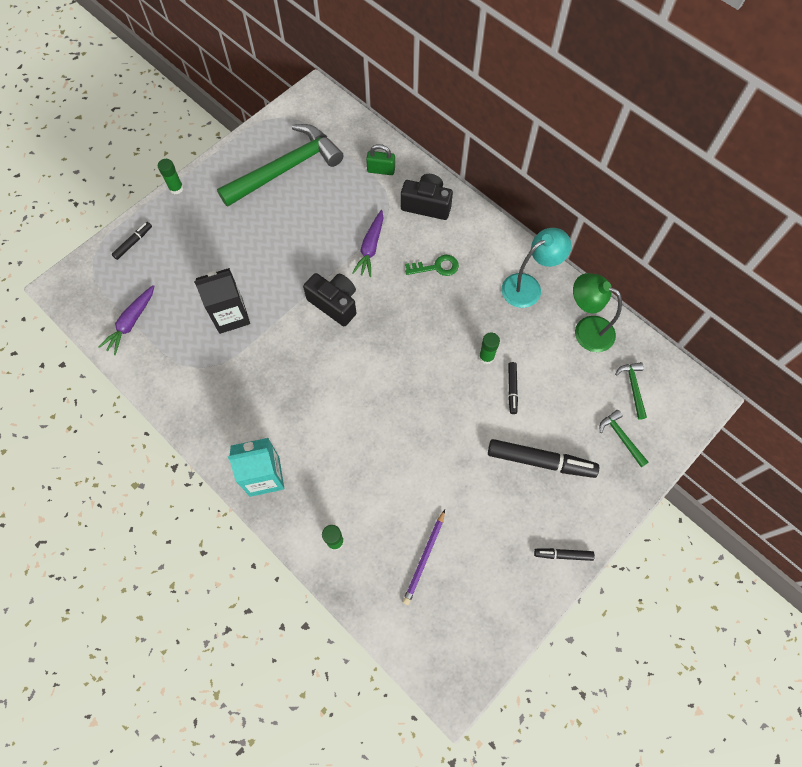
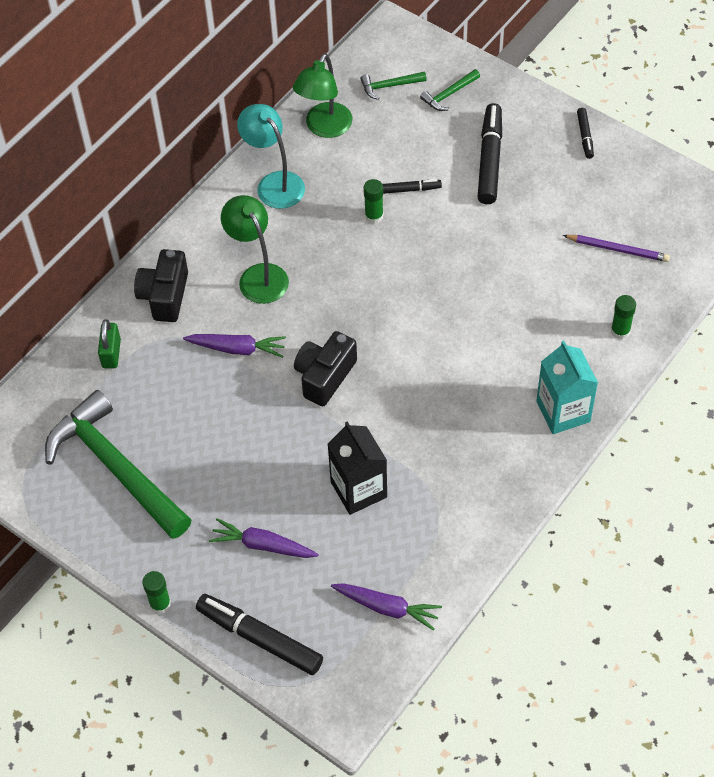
camera: 95 degrees left, 10 degrees down
(133, 243) = (260, 638): black marker -> black marker, size x1.95
(202, 250) = (262, 545): none -> purple carrot
(436, 267) = (258, 275): green key -> green lamp

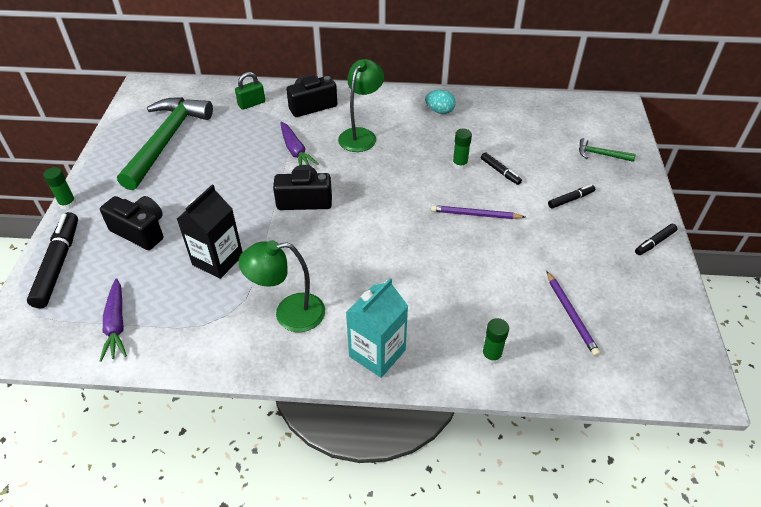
camera: 55 degrees right, 10 degrees down
(262, 545) = (140, 231): purple carrot -> black camera
(274, 183) = (439, 111): turquoise lamp -> turquoise egg
(324, 128) = (506, 112): green lamp -> green lamp (289, 314)
(389, 86) = (573, 125): green hammer -> none
(453, 245) = (475, 214): none -> purple pencil
(490, 159) = (570, 199): black marker -> black marker, size x0.51

